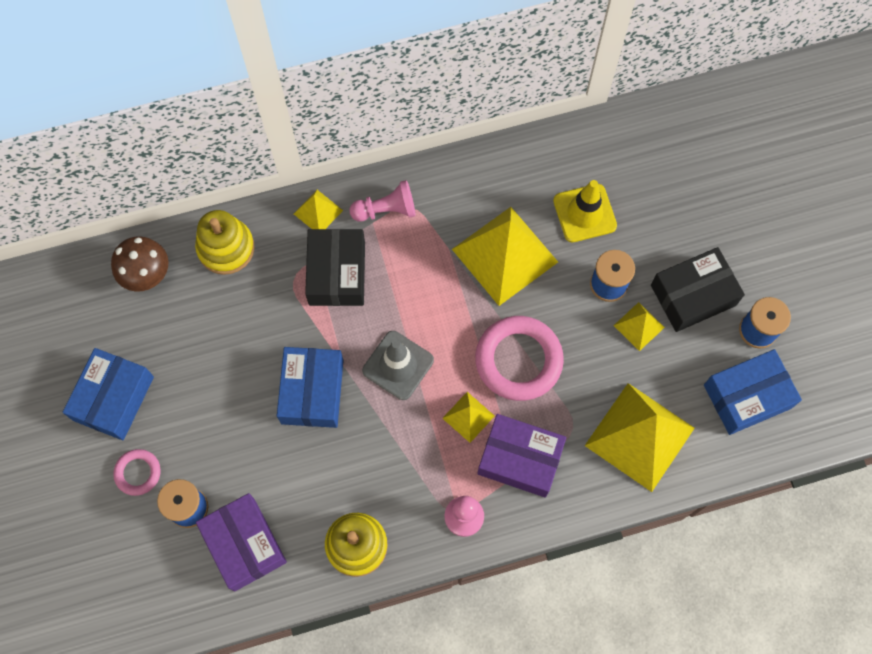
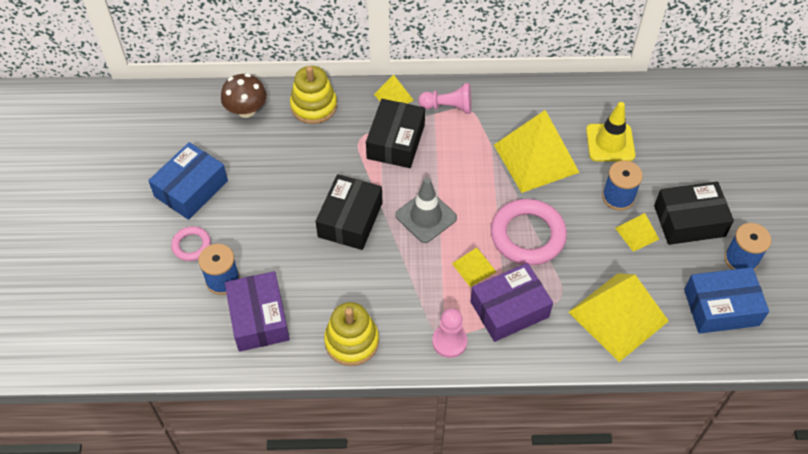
camera: 15 degrees right, 15 degrees down
(312, 391) = (350, 220): blue box -> black box
(520, 459) = (509, 309): purple box -> purple box turned 60 degrees counterclockwise

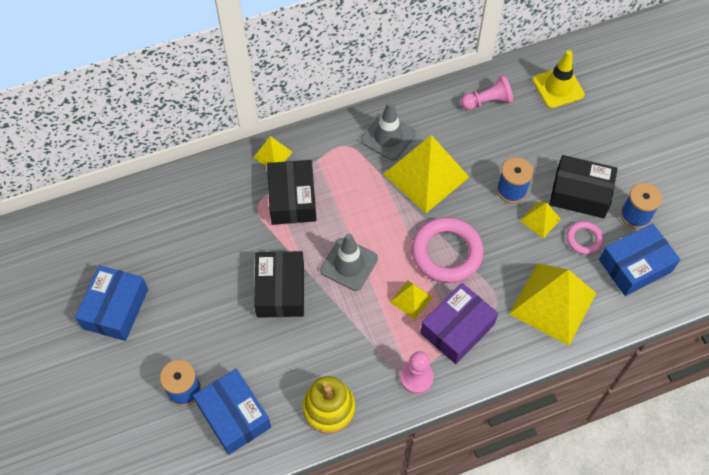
camera: 20 degrees left, 5 degrees up
(191, 245) = (139, 366): pink ring -> pink ring (584, 239)
(246, 110) = (136, 211): brown mushroom -> none
(259, 318) = (234, 416): purple box -> blue box
(314, 106) = (200, 187): yellow stacking toy -> none
(448, 107) = (327, 149): pink pawn -> pink pawn (487, 102)
(512, 113) = (388, 137): none -> grey traffic cone
(610, 143) = (485, 140): yellow traffic cone -> yellow traffic cone (558, 87)
(689, 221) = (580, 193): black box -> black box turned 45 degrees clockwise

